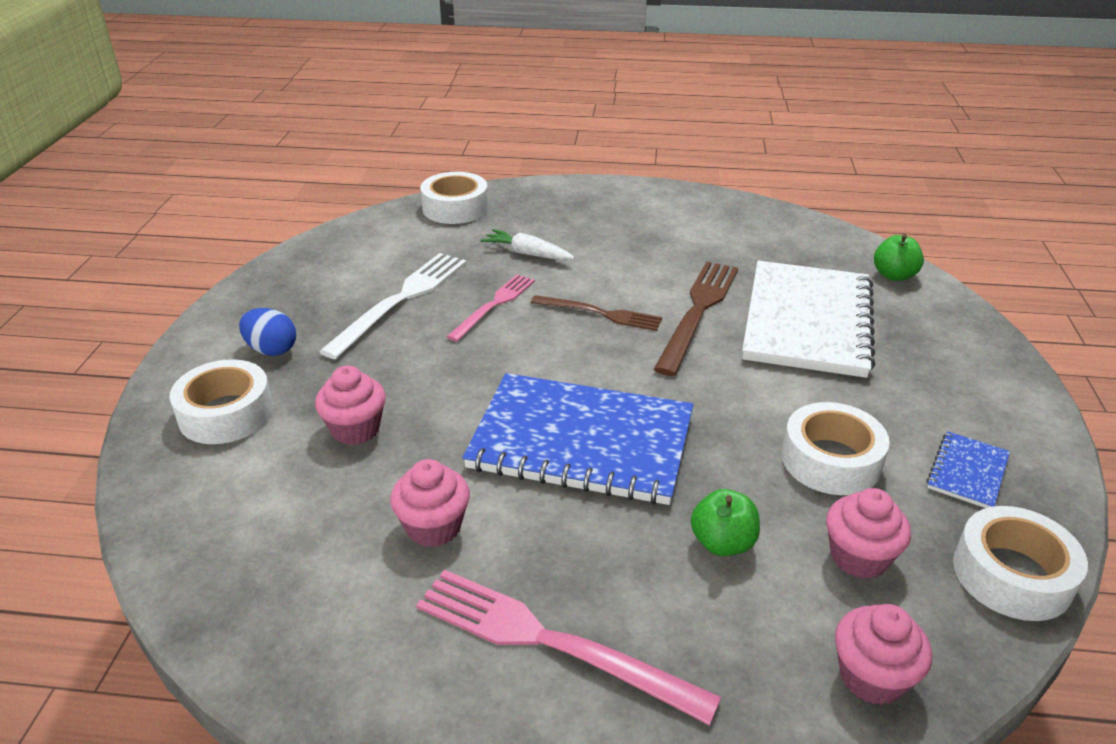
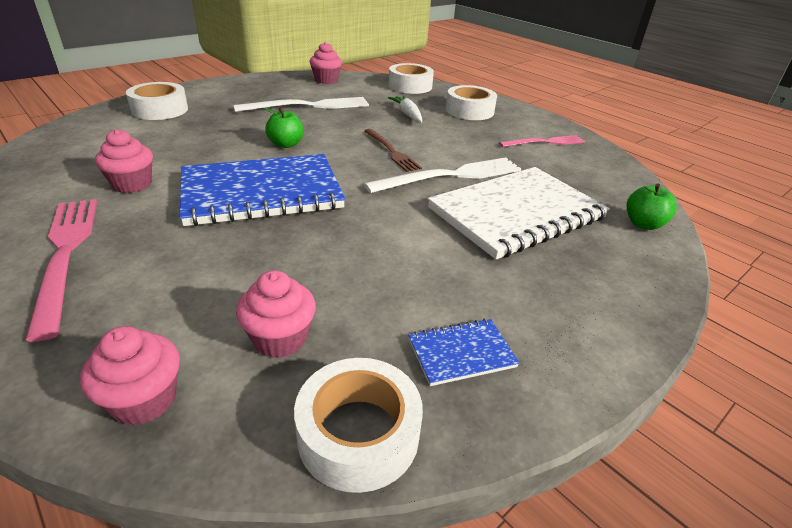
camera: 40 degrees right, 0 degrees up
(271, 350) = (221, 99): blue egg -> none
(355, 429) = (187, 137): pink cupcake -> pink cupcake (326, 80)
(494, 305) = (345, 125): pink fork -> pink fork (545, 142)
(581, 442) = (261, 192): blue notebook -> blue notebook turned 75 degrees counterclockwise
(698, 312) = (451, 176): brown fork -> white fork
(722, 543) = (226, 275): green apple -> green apple (286, 144)
(831, 460) = (375, 283): white tape -> white tape (469, 111)

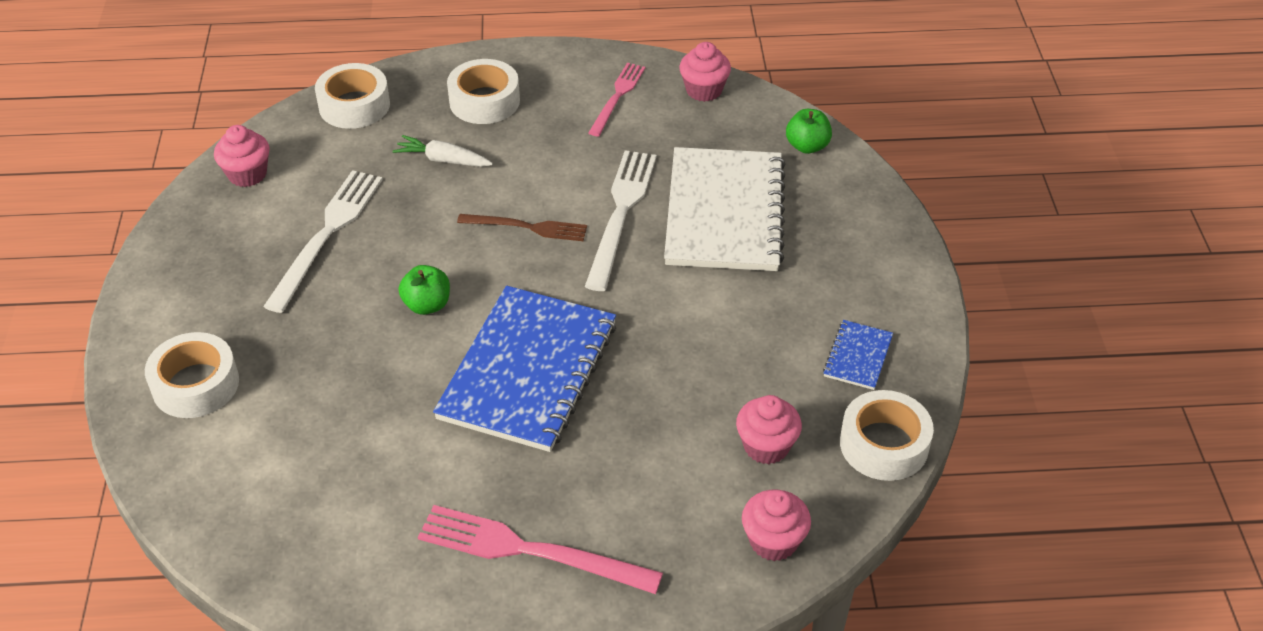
camera: 50 degrees left, 10 degrees up
(132, 184) = (415, 469): pink cupcake -> pink cupcake (704, 90)

